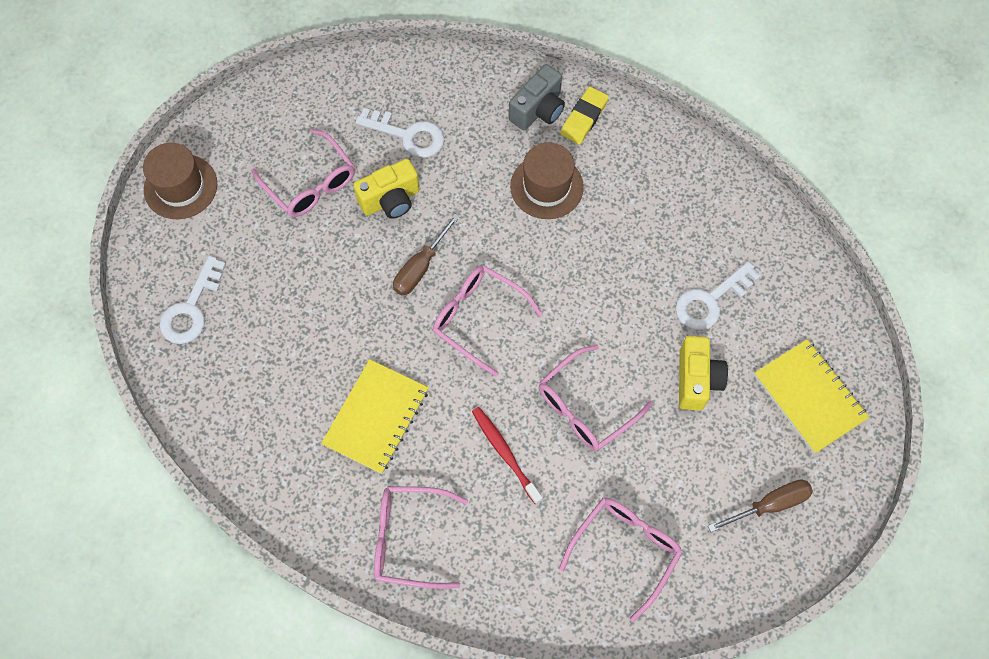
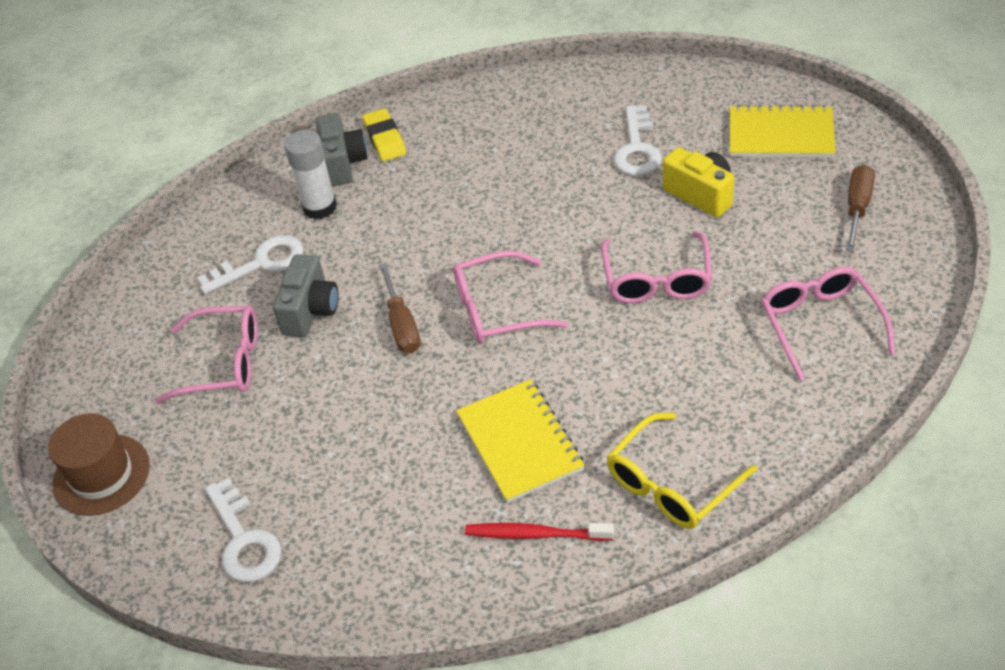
camera: 45 degrees left, 20 degrees down
(390, 200) = (310, 311): yellow camera -> grey camera
(409, 539) = (671, 484): pink glasses -> yellow glasses
(485, 129) = (320, 207): none -> white glue stick
(504, 453) = (649, 361): red toothbrush -> red toothbrush (535, 534)
(546, 186) = (421, 196): brown hat -> none

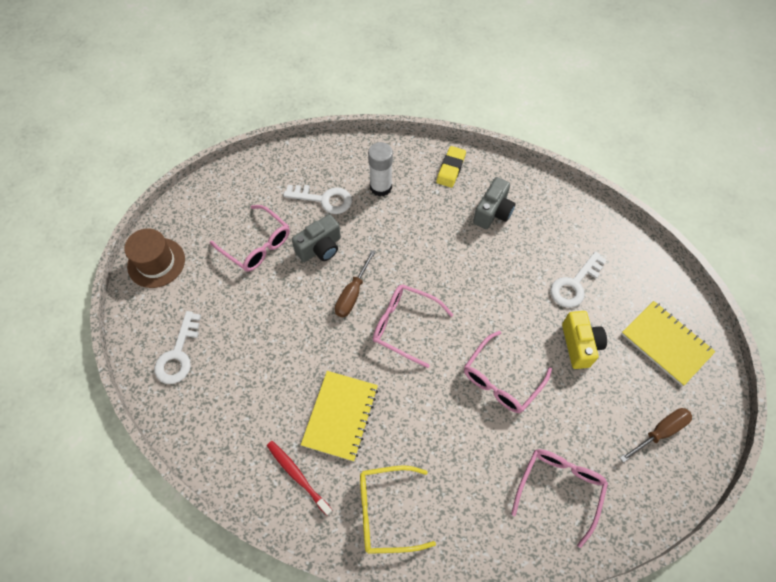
camera: 35 degrees right, 15 degrees up
(343, 163) = (416, 168): grey camera -> grey camera (493, 212)

